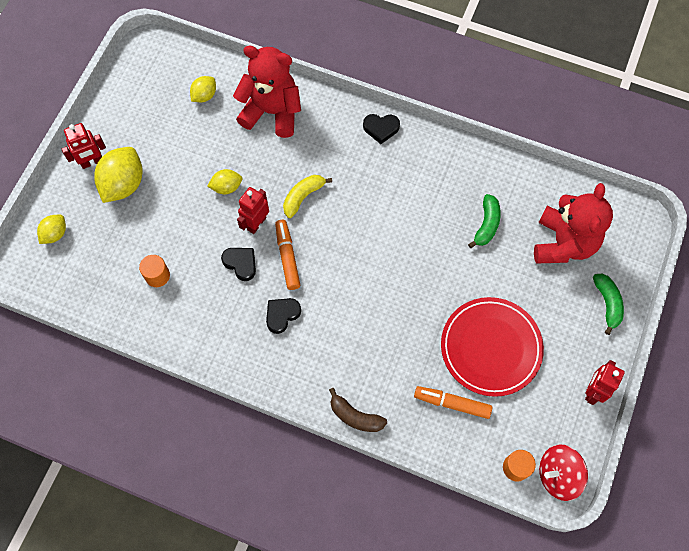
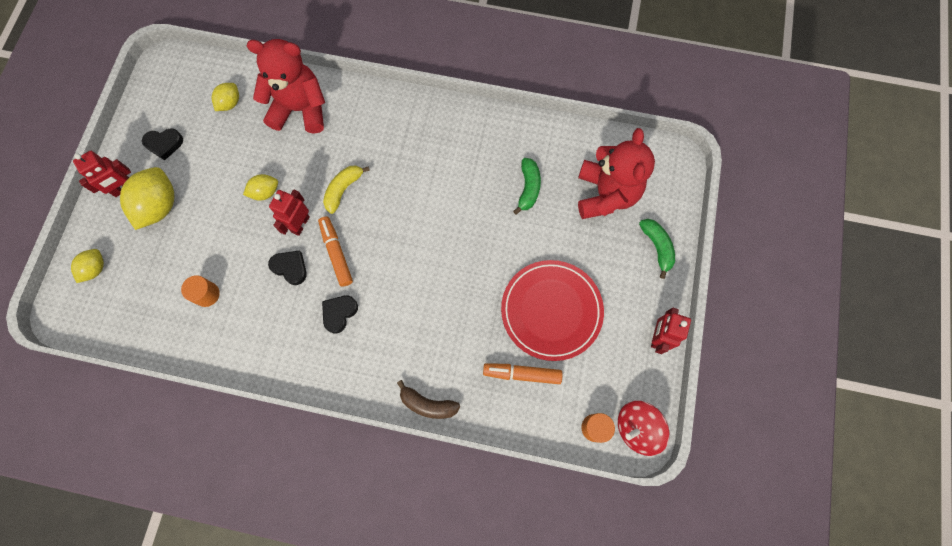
camera: 10 degrees left, 5 degrees up
(381, 128) = (411, 109): black heart -> black heart (164, 144)

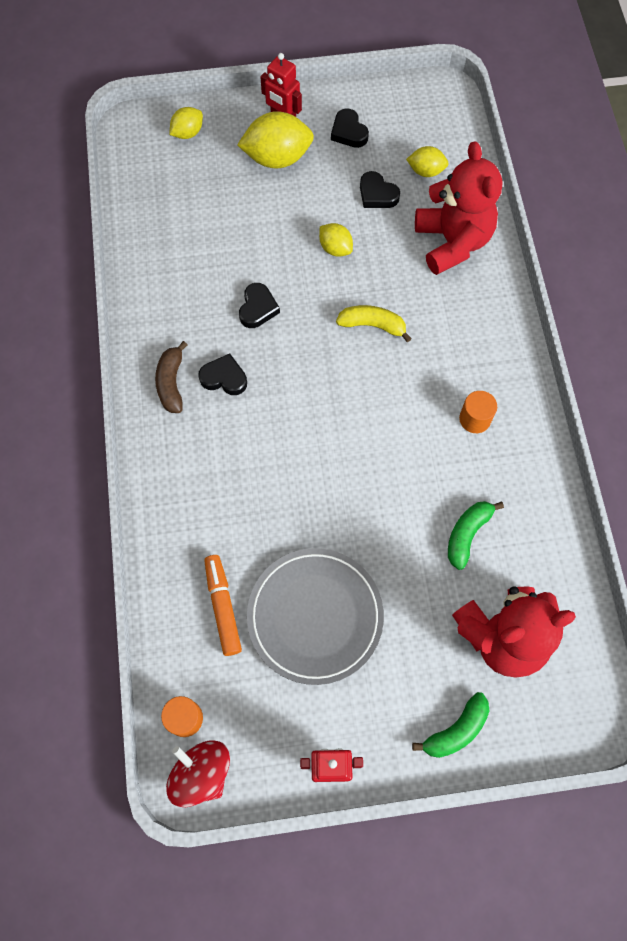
camera: 70 degrees right, 5 degrees down
(95, 269) = (188, 133): yellow lemon -> yellow lemon turned 45 degrees counterclockwise
(207, 294) = (198, 241): orange cylinder -> orange cylinder (475, 419)
(232, 145) = (377, 194): none -> black heart
(300, 224) = (312, 298): red robot -> none
(336, 253) = (293, 348): orange marker -> none
(428, 404) = (152, 511): brown banana -> brown banana (171, 383)
(528, 188) = (467, 534): green banana -> green banana turned 135 degrees clockwise
(551, 311) = (315, 616): red plate -> grey plate

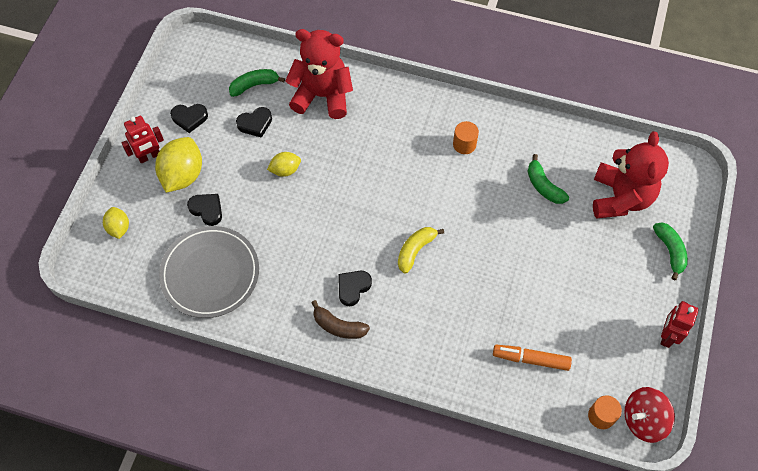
camera: 65 degrees left, 5 degrees down
(258, 308) = (307, 242): black heart -> black heart (207, 210)
(315, 616) = (562, 302): grey plate -> grey plate (210, 273)
(373, 325) = (361, 173): yellow banana -> yellow banana (415, 250)
(426, 171) = (254, 85): yellow lemon -> green banana

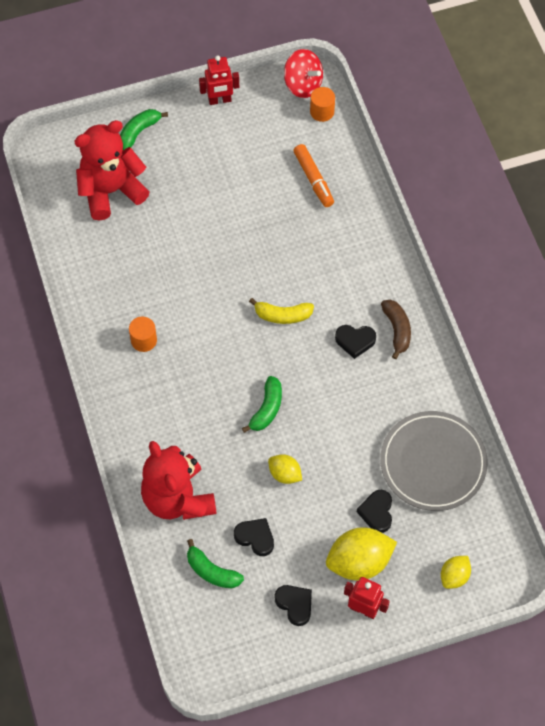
camera: 125 degrees left, 0 degrees up
(543, 186) = (142, 253): green banana -> green banana (267, 409)

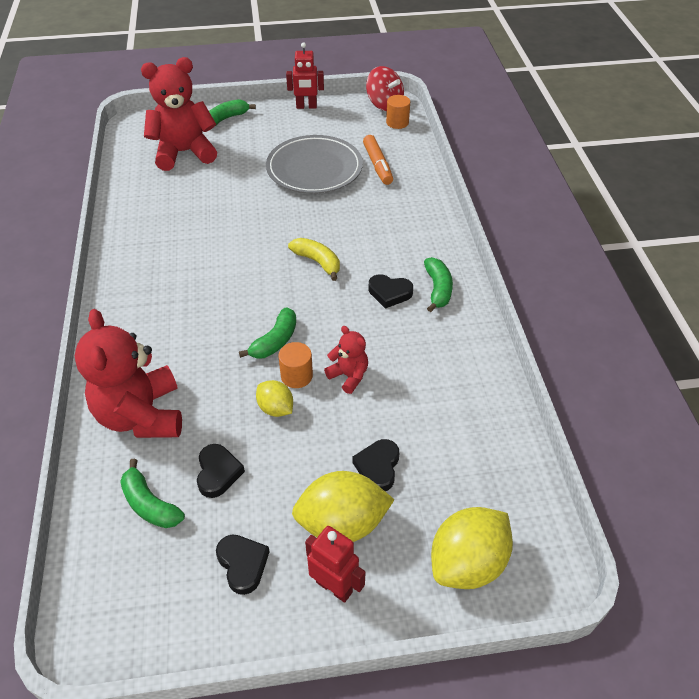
camera: 10 degrees right, 15 degrees down
(144, 340) = (166, 264): orange cylinder -> orange cylinder (296, 376)
(255, 537) = (218, 473): black heart -> black heart turned 45 degrees clockwise
(282, 315) = (317, 262): yellow banana -> yellow banana turned 150 degrees counterclockwise
(337, 433) = (348, 376): none -> red teddy bear
(397, 330) = (437, 289): brown banana -> green banana
(433, 463) = (458, 422): grey plate -> grey plate (314, 169)
(454, 576) = (467, 563): yellow lemon -> yellow lemon, size x1.81

